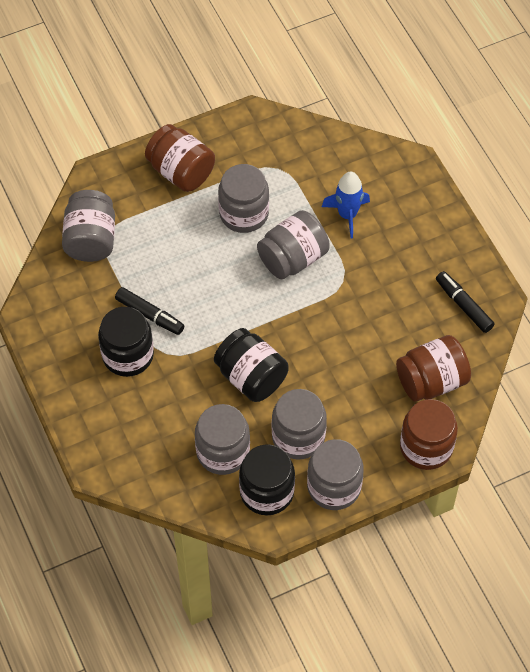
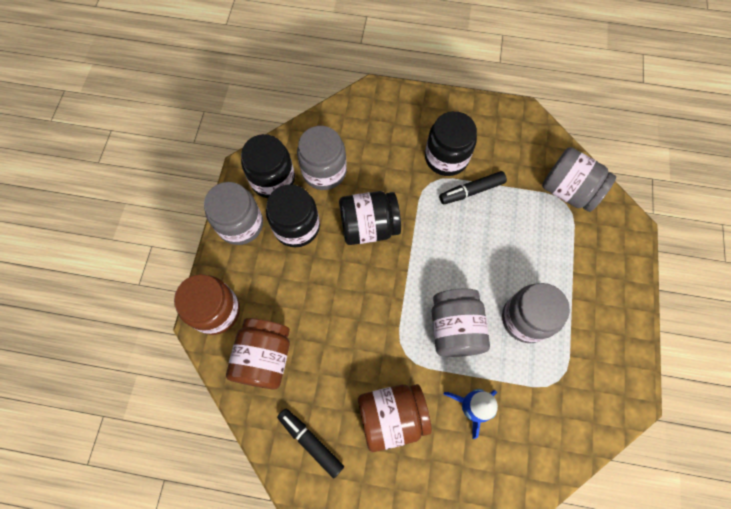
camera: 125 degrees right, 10 degrees up
(181, 171) = (600, 296): brown jar -> brown jar (391, 416)
(298, 437) = (296, 226): grey jar -> black jar
(463, 305) = (310, 442): black marker -> black marker turned 135 degrees counterclockwise

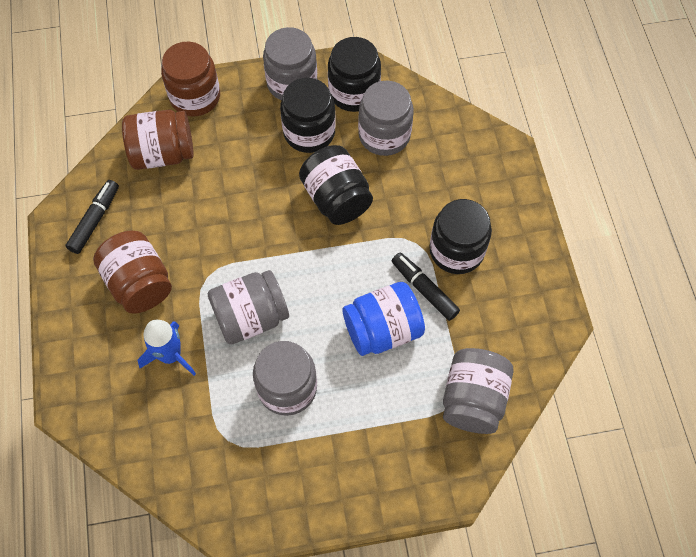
camera: 70 degrees right, 5 degrees down
(496, 232) = (382, 330): none -> blue jar

